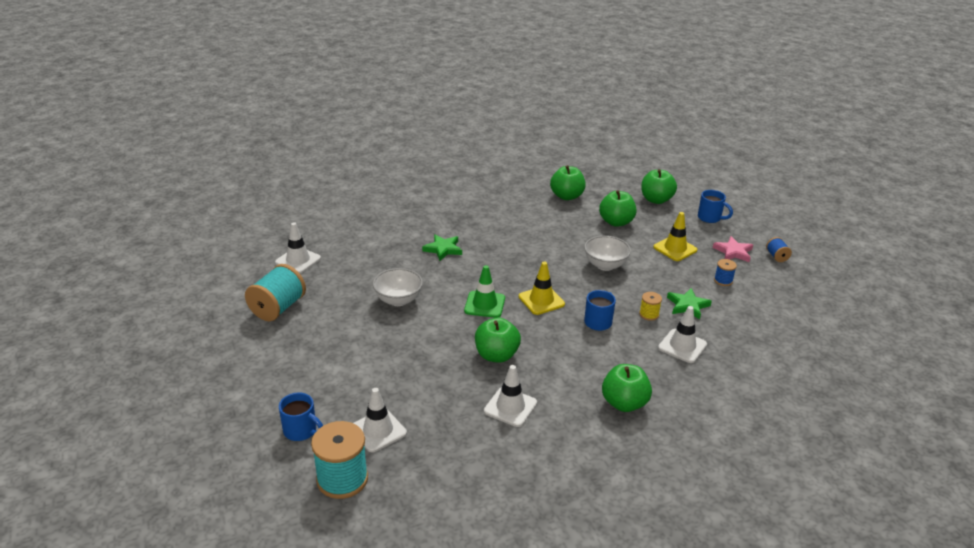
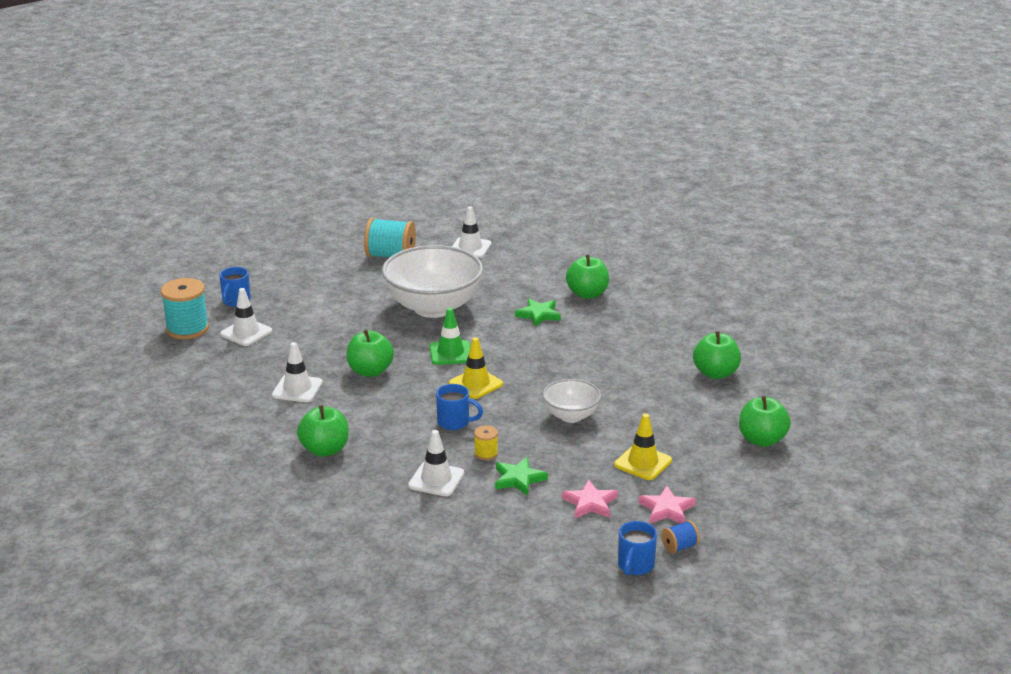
camera: 75 degrees right, 5 degrees down
(398, 300) = (433, 307): white bowl -> white bowl, size x1.94
(616, 222) = (677, 414): green apple -> green apple (587, 294)
(710, 218) = (746, 487): blue mug -> blue mug (635, 566)
(723, 280) = (590, 503): blue spool -> pink star

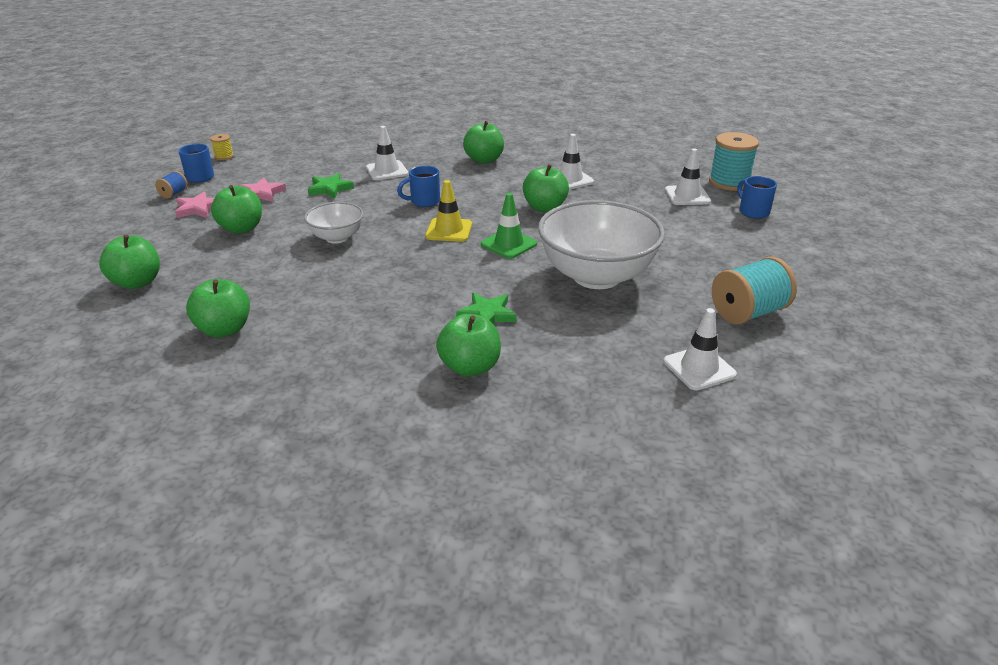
camera: 140 degrees right, 5 degrees up
(486, 453) = (373, 193): yellow spool -> yellow spool (224, 156)
(643, 463) = (241, 228): yellow traffic cone -> green apple

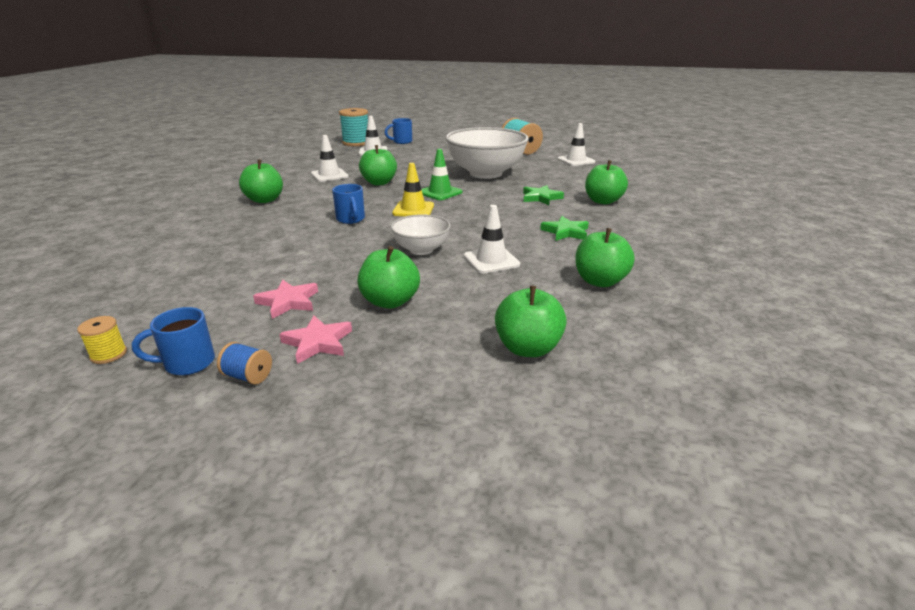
camera: 90 degrees left, 5 degrees down
(330, 189) = (296, 262): green star -> green star (565, 232)
(387, 171) = (262, 237): white traffic cone -> white traffic cone (491, 260)

